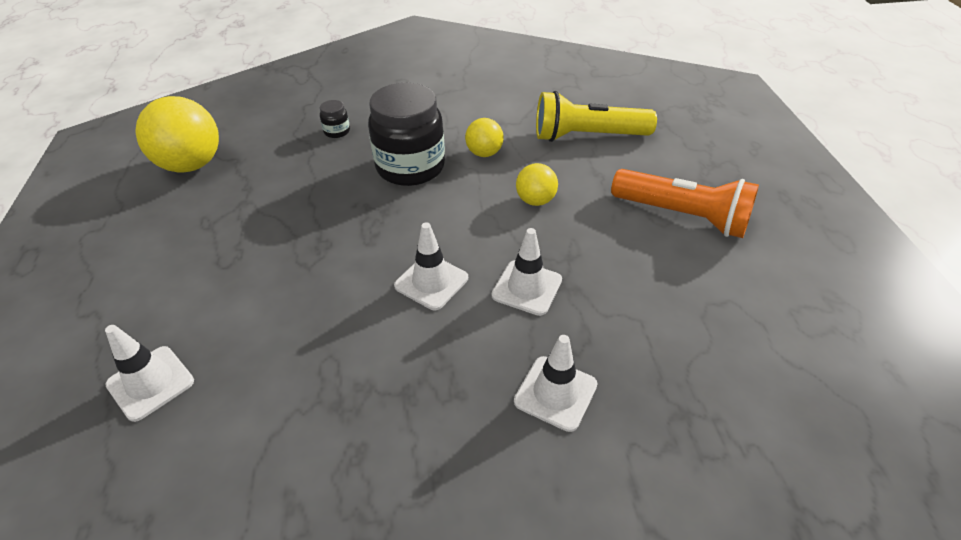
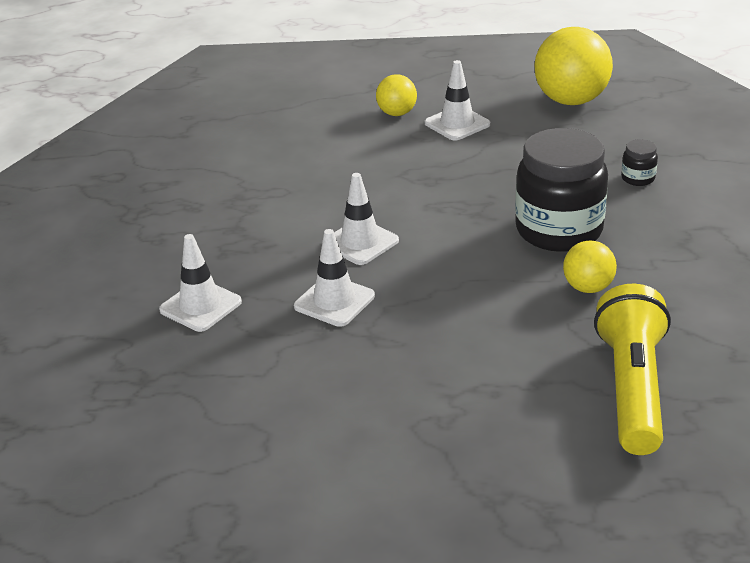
camera: 100 degrees right, 10 degrees down
(150, 383) = (293, 120): white traffic cone -> white traffic cone (457, 124)
(535, 200) = (480, 321): yellow ball -> yellow ball (397, 113)
(682, 216) = (427, 449): orange flashlight -> none

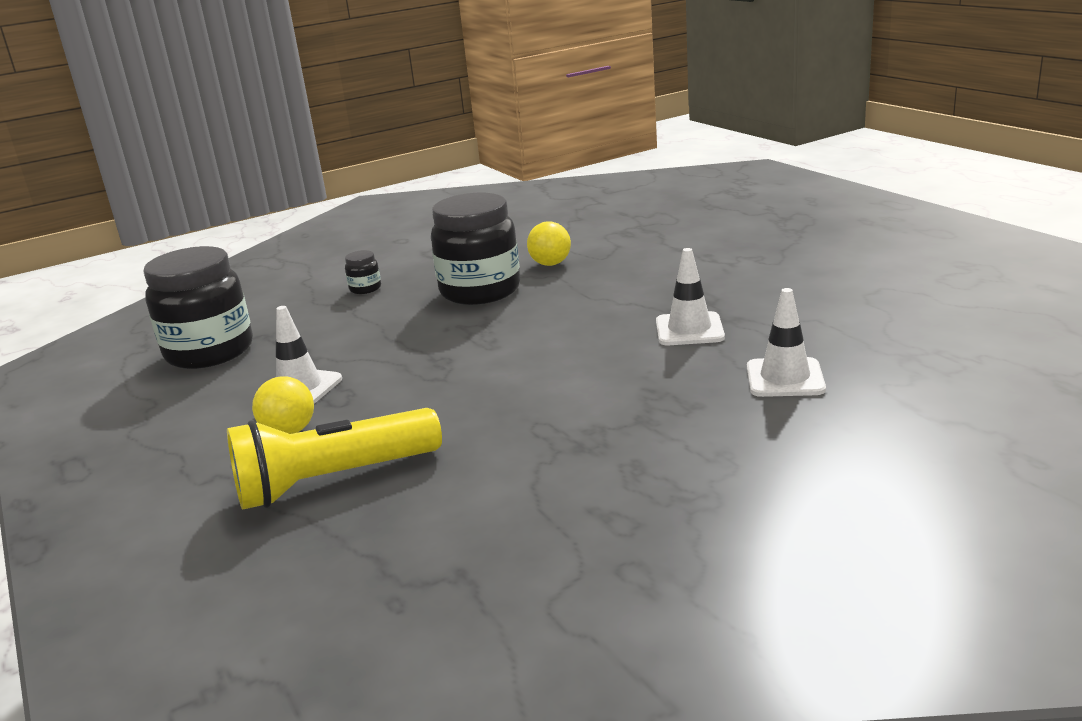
camera: 120 degrees left, 10 degrees down
(360, 242) = (589, 352): white traffic cone -> none
(571, 100) = (210, 352): yellow ball -> black jar
(632, 388) = (645, 229): yellow flashlight -> yellow flashlight (333, 481)

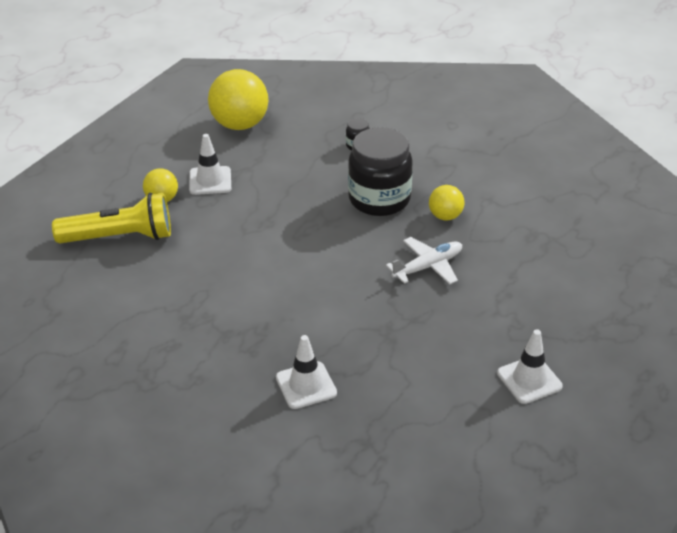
camera: 60 degrees right, 15 degrees up
(210, 352) = (240, 124): black jar -> yellow ball
(333, 481) = (120, 237): yellow flashlight -> yellow flashlight turned 135 degrees clockwise
(626, 283) = (428, 267): none -> white plane
(689, 329) = (361, 321): white traffic cone -> white traffic cone (529, 380)

